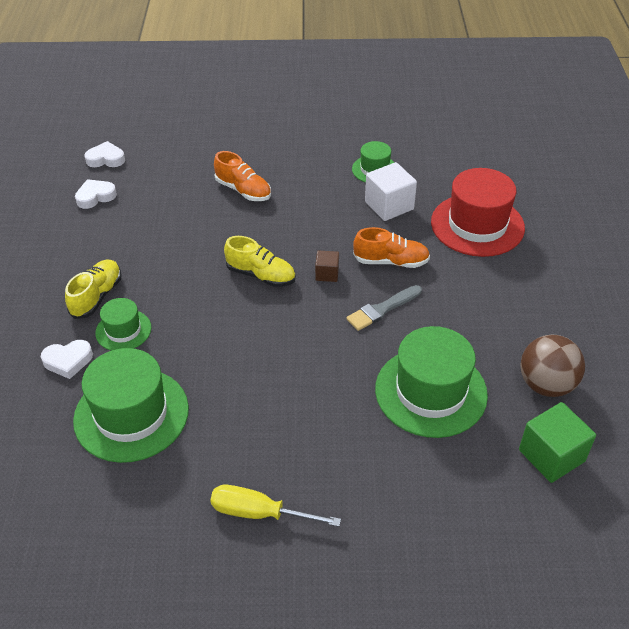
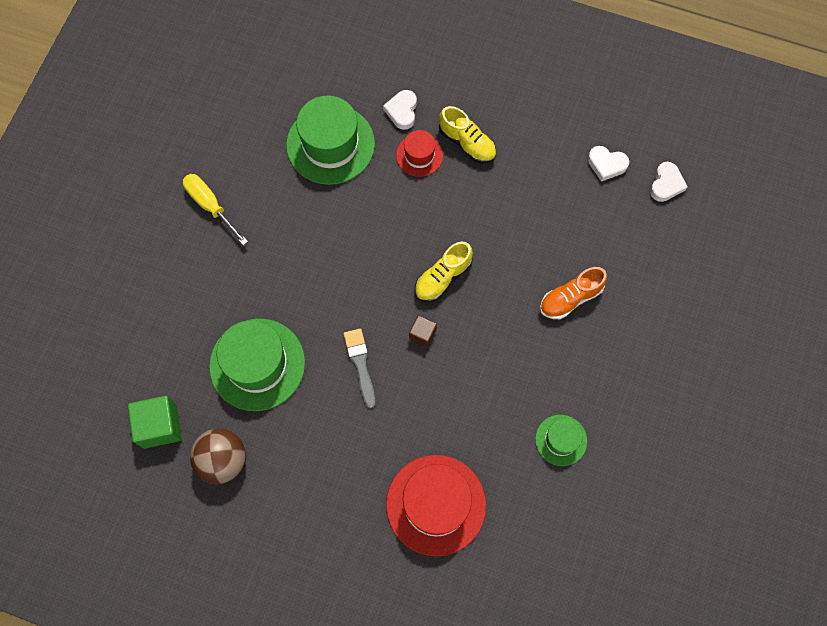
camera: 110 degrees right, 25 degrees up
(95, 196) = (606, 164): white heart -> white heart turned 120 degrees clockwise
(123, 330) = (419, 155): green hat -> red hat
(258, 513) = (210, 205): yellow screwdriver -> yellow screwdriver turned 75 degrees counterclockwise
(389, 205) = (497, 430): white cube -> none
(391, 261) = (416, 397): orange shoe -> none

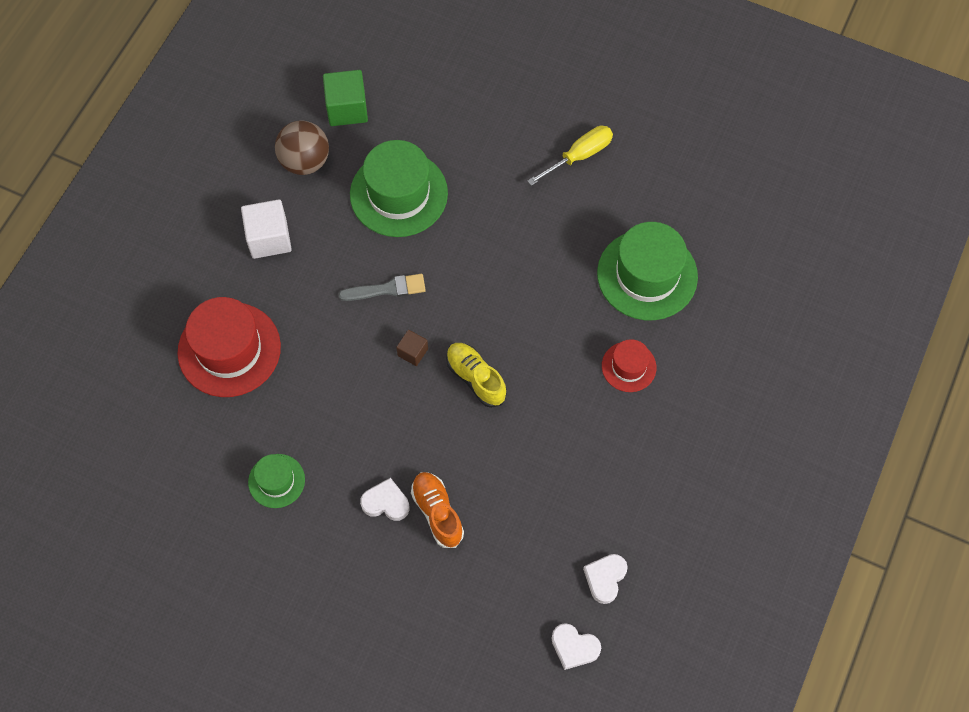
camera: 95 degrees right, 5 degrees down
(313, 484) = (269, 238): none -> white cube
(402, 111) = (687, 353): white heart -> white heart (386, 502)
(467, 143) = (642, 420): yellow shoe -> none

